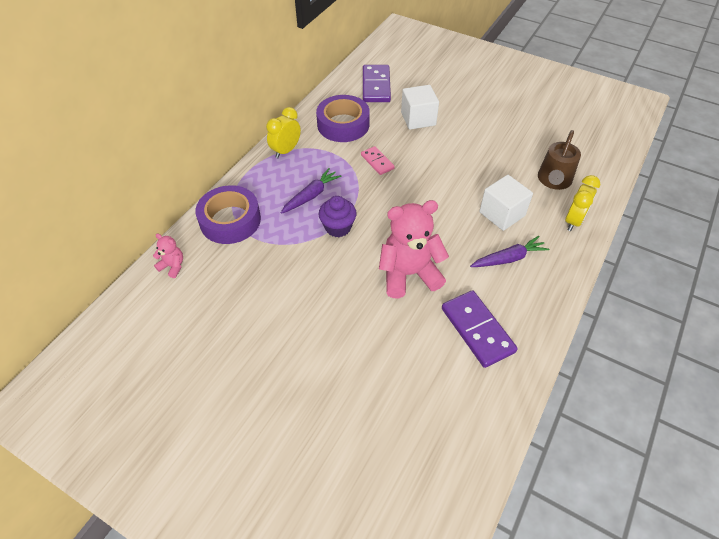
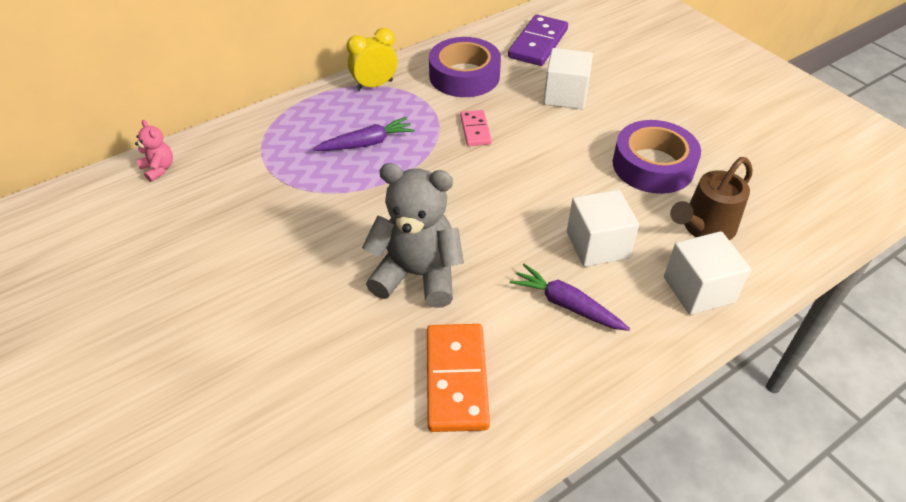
camera: 25 degrees right, 5 degrees down
(230, 220) = (255, 141): purple tape -> purple tape (653, 165)
(338, 227) = (371, 189): purple cupcake -> none
(409, 274) = (417, 275): pink teddy bear -> grey teddy bear
(477, 330) = (456, 379): purple domino -> orange domino
(509, 258) = (566, 305): purple carrot -> purple carrot turned 150 degrees counterclockwise
(573, 221) = (698, 289): yellow clock -> white cube

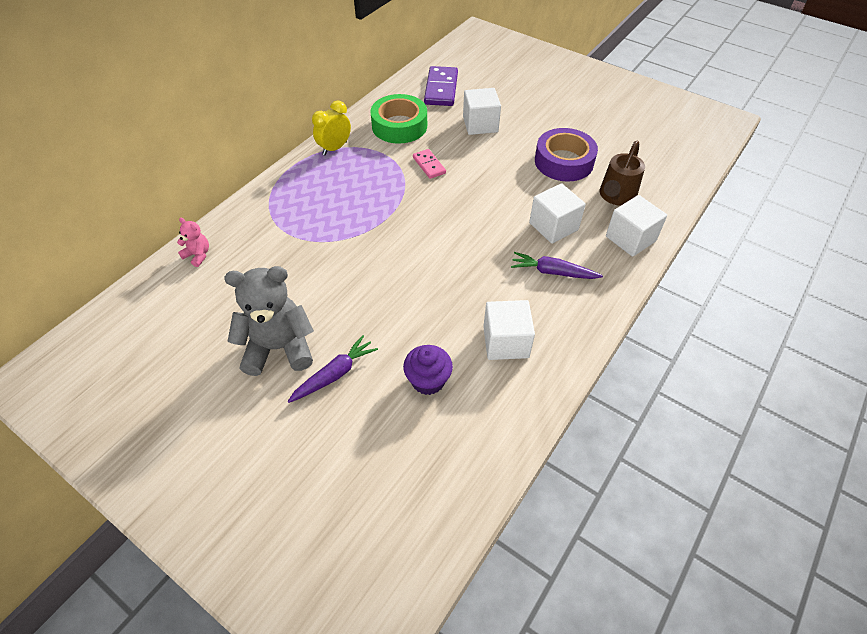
camera: 20 degrees left, 5 degrees up
(331, 398) = (428, 380): none -> purple cupcake
(366, 143) = (353, 195): purple carrot -> purple carrot (335, 374)
(417, 275) = (442, 280): grey teddy bear -> grey teddy bear (279, 348)
(456, 379) = (506, 342): orange domino -> white cube
(464, 76) = (399, 126): purple tape -> green tape

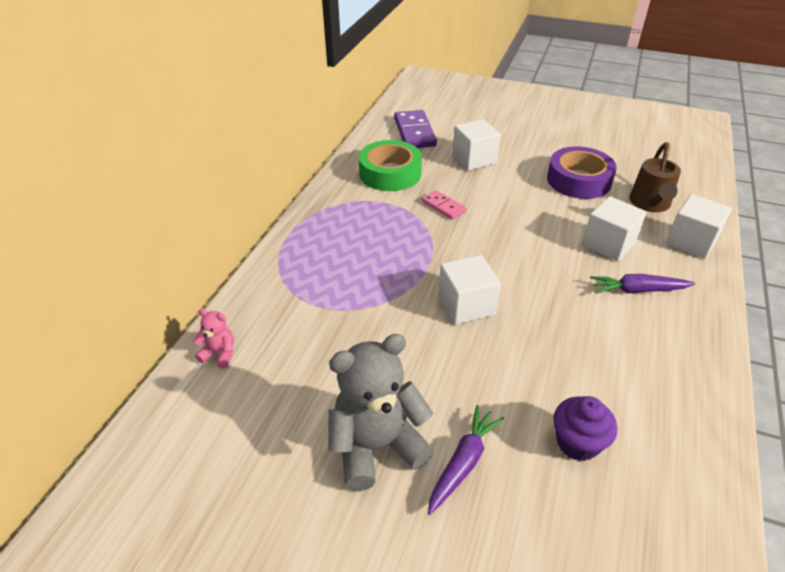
camera: 15 degrees left, 10 degrees down
(335, 148) = (330, 206): yellow clock -> none
(506, 342) = (636, 376): white cube -> white cube (466, 305)

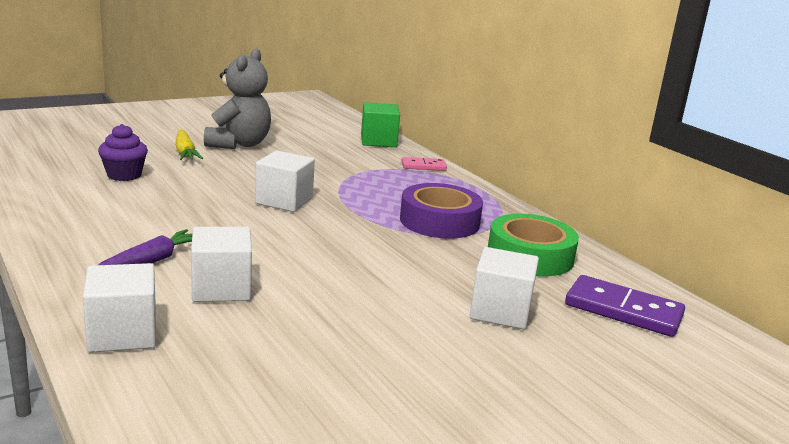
camera: 125 degrees right, 20 degrees down
(219, 354) = (378, 141): pink teddy bear -> green cube
(443, 206) = (425, 251): pink domino -> pink domino (423, 166)
(463, 463) = (185, 152): purple carrot -> yellow carrot
(579, 180) = (347, 348): purple tape -> purple tape (439, 221)
(650, 204) = (217, 361): brown watering can -> none

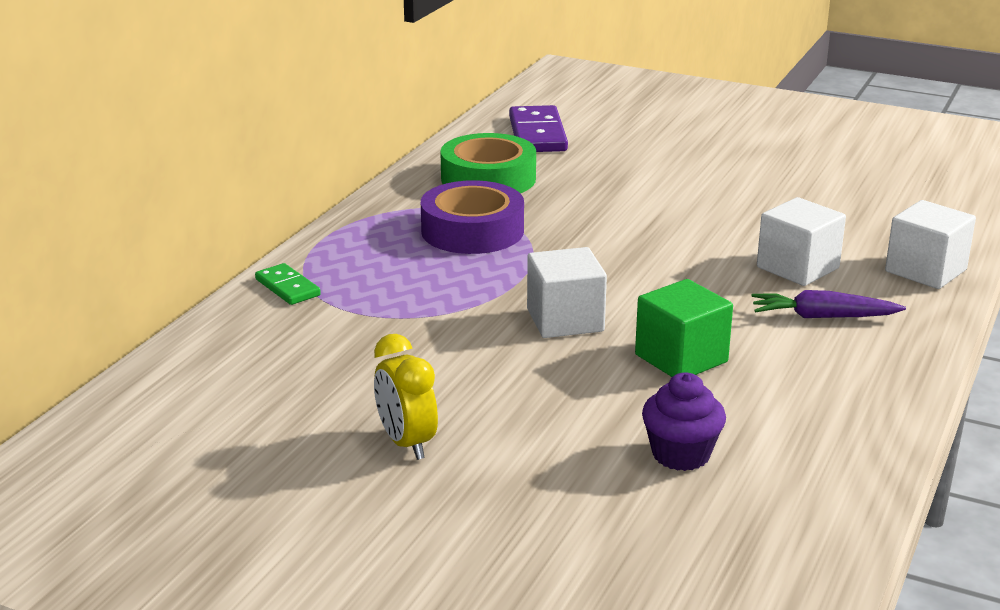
camera: 120 degrees left, 5 degrees up
(185, 152) = (519, 463): yellow carrot -> none
(239, 144) = (406, 443): grey teddy bear -> yellow clock
(378, 141) = (208, 350): green cube -> green cube (681, 358)
(423, 166) = (288, 287): pink domino -> green domino
(500, 311) = (622, 168): white cube -> none

